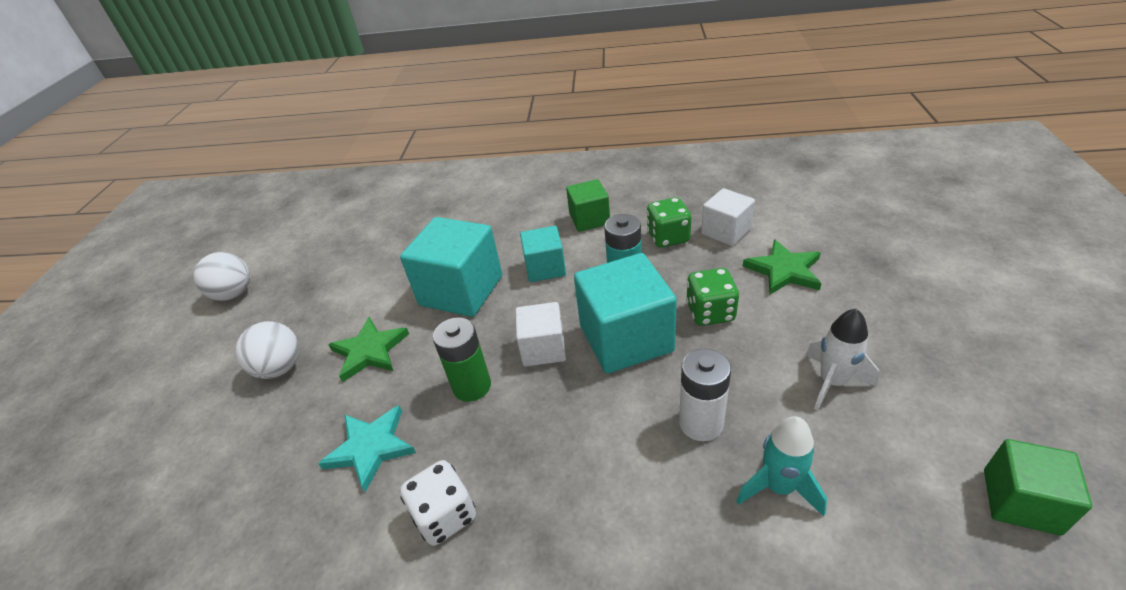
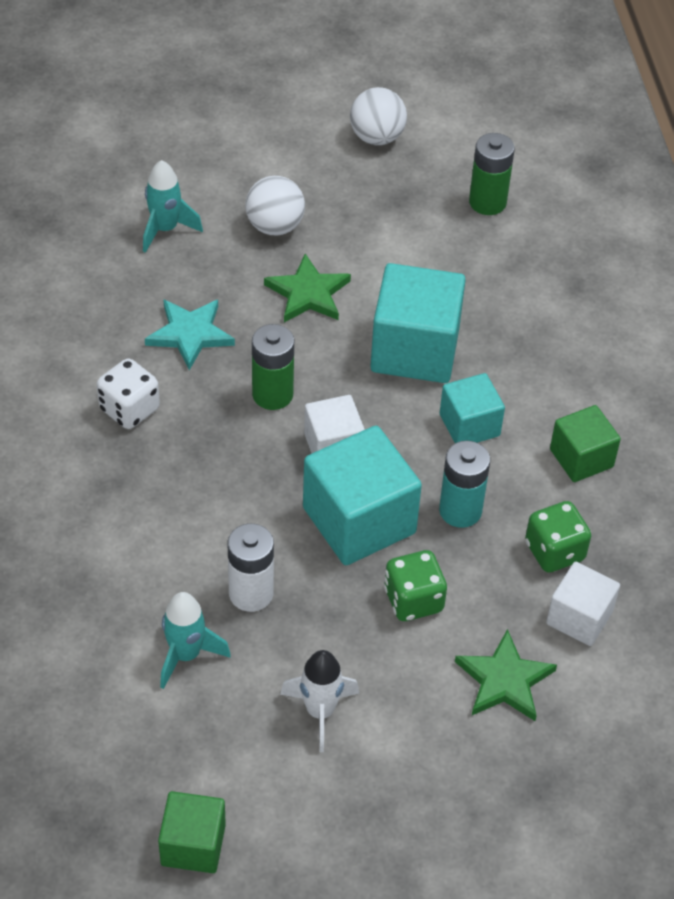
camera: 70 degrees right, 10 degrees up
(223, 459) = (165, 229): none -> turquoise rocket
(342, 242) = (487, 202): none -> green battery

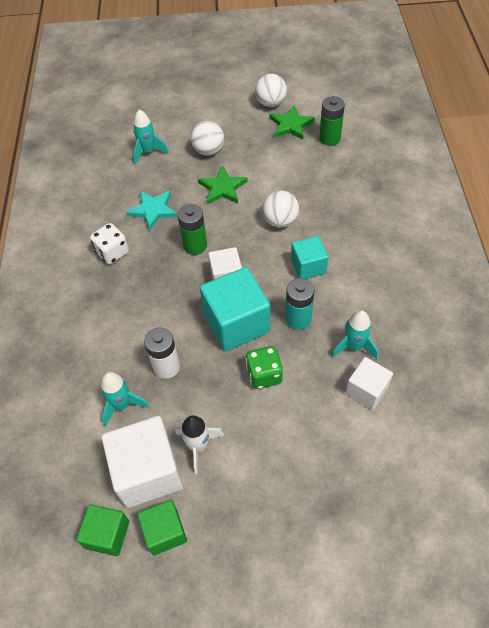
camera: 10 degrees right, 5 degrees up
(243, 752) = (148, 472): none -> white cube
(415, 349) = (280, 221): turquoise cube -> white ball
(504, 680) = (316, 430): green star -> green star (291, 125)
(554, 551) = (354, 346): green dice -> turquoise rocket
(581, 458) = (374, 288): green cube -> green cube (165, 532)

